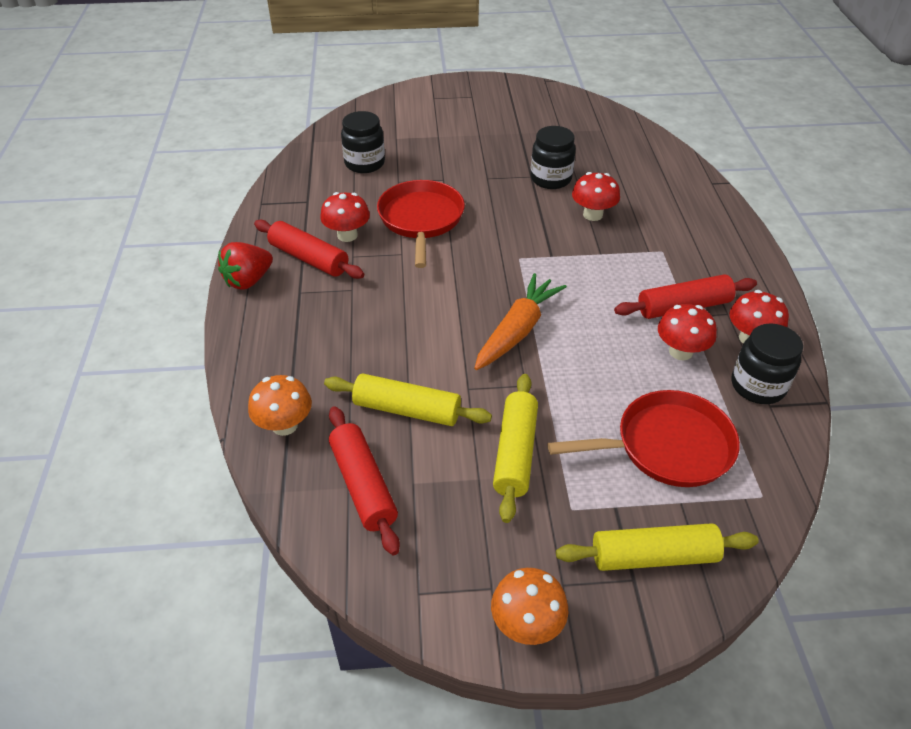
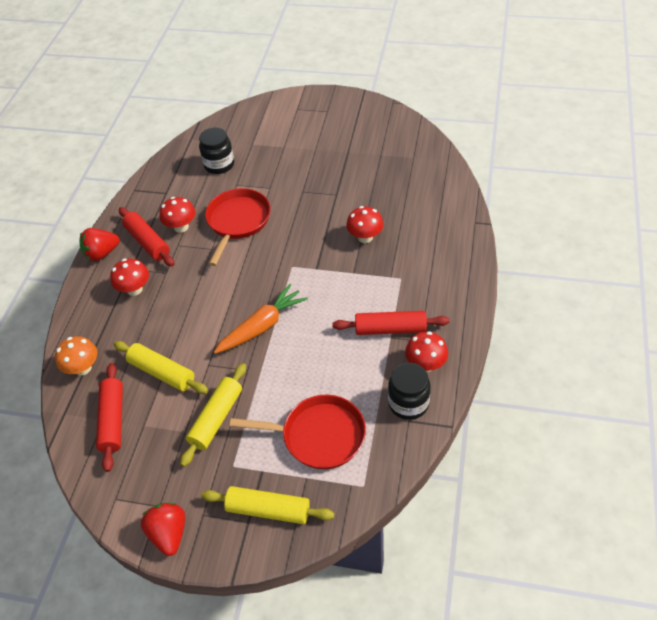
camera: 20 degrees right, 5 degrees up
(527, 624) = (169, 534): orange mushroom -> red strawberry
(550, 179) = (349, 199): black jar -> none
(680, 351) = (368, 365): red mushroom -> red mushroom (134, 289)

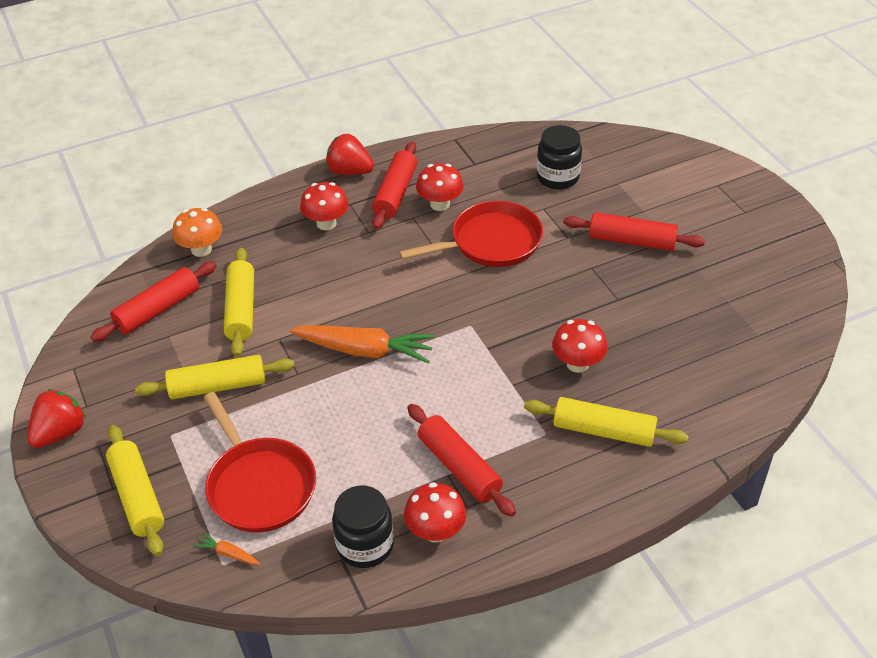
camera: 50 degrees right, 5 degrees down
(301, 164) = (632, 241): none -> red rolling pin
(357, 479) = (228, 553): none -> orange carrot
(420, 253) = (603, 431): none -> yellow rolling pin

